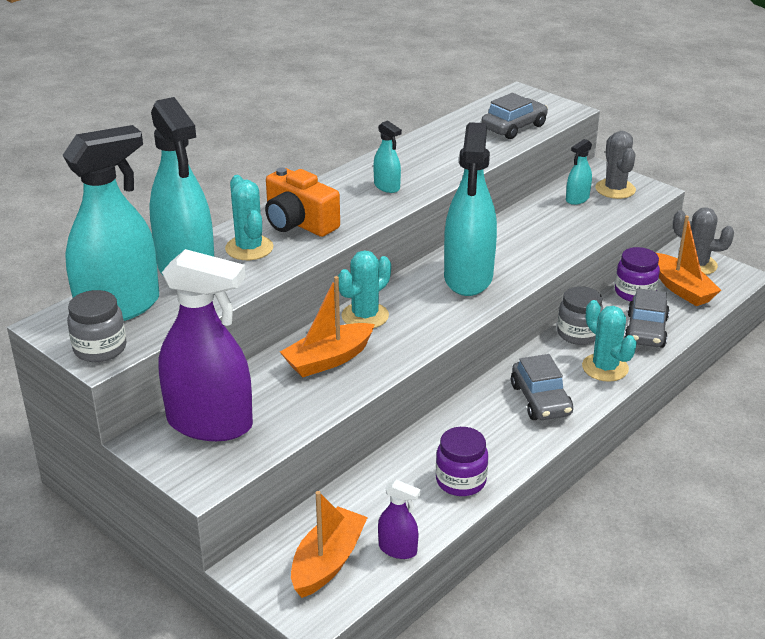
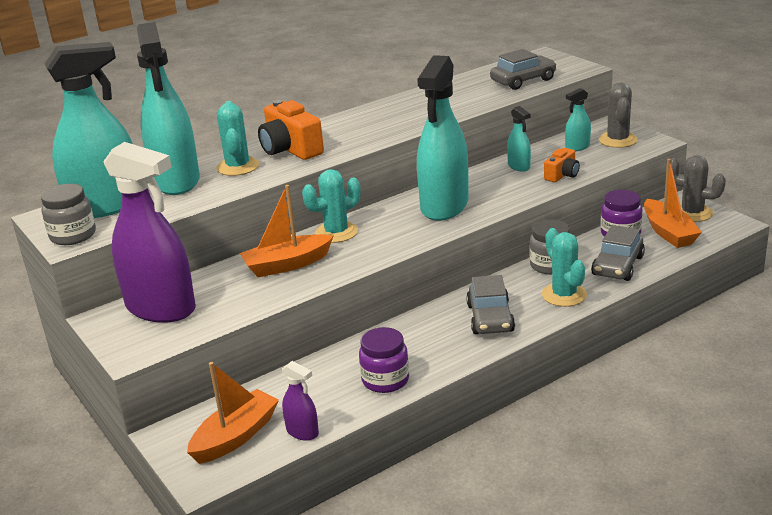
camera: 15 degrees right, 5 degrees down
(387, 187) = (382, 124): turquoise spray bottle -> turquoise spray bottle (519, 166)
(575, 234) = (562, 175): none -> orange camera

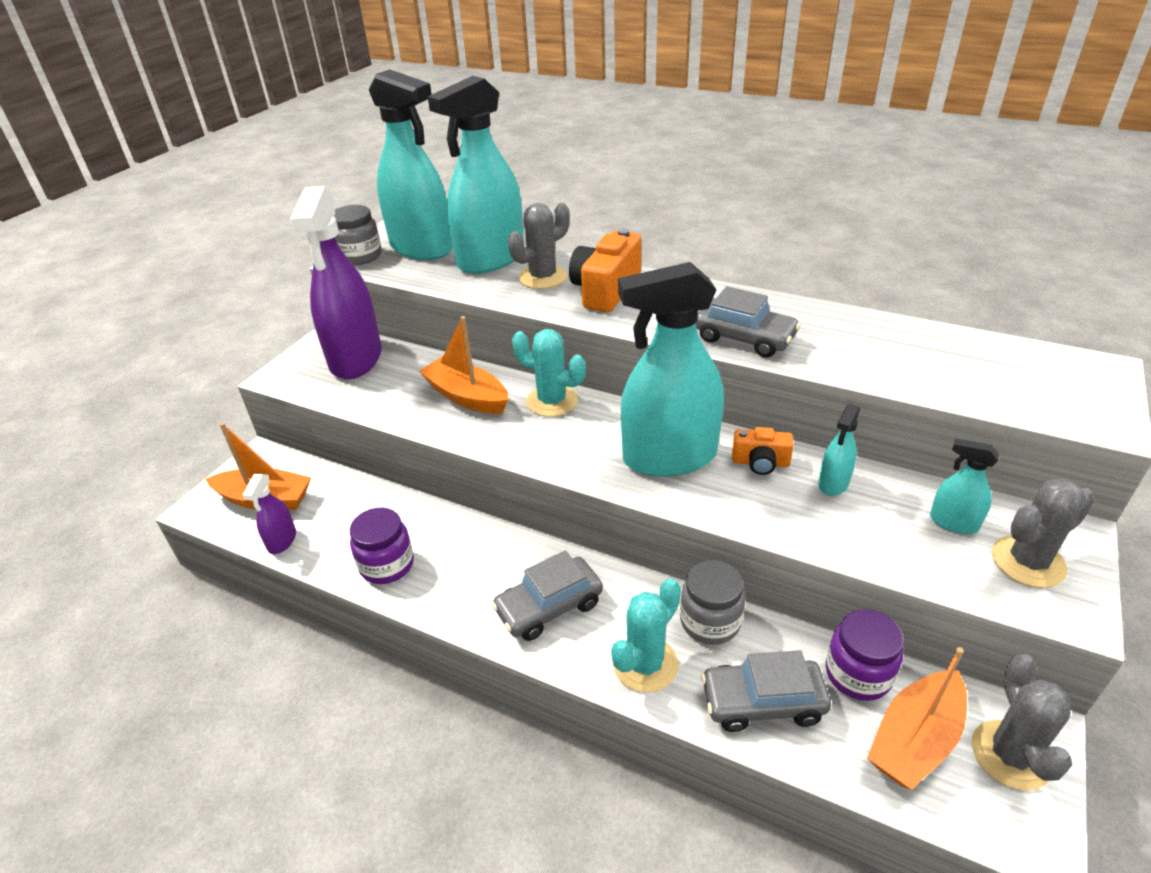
camera: 60 degrees right, 10 degrees up
(238, 167) = (543, 277): turquoise cactus -> grey cactus
(523, 81) = (981, 382): grey car -> grey car (744, 338)
(562, 175) = (848, 537): orange camera -> orange camera (760, 462)

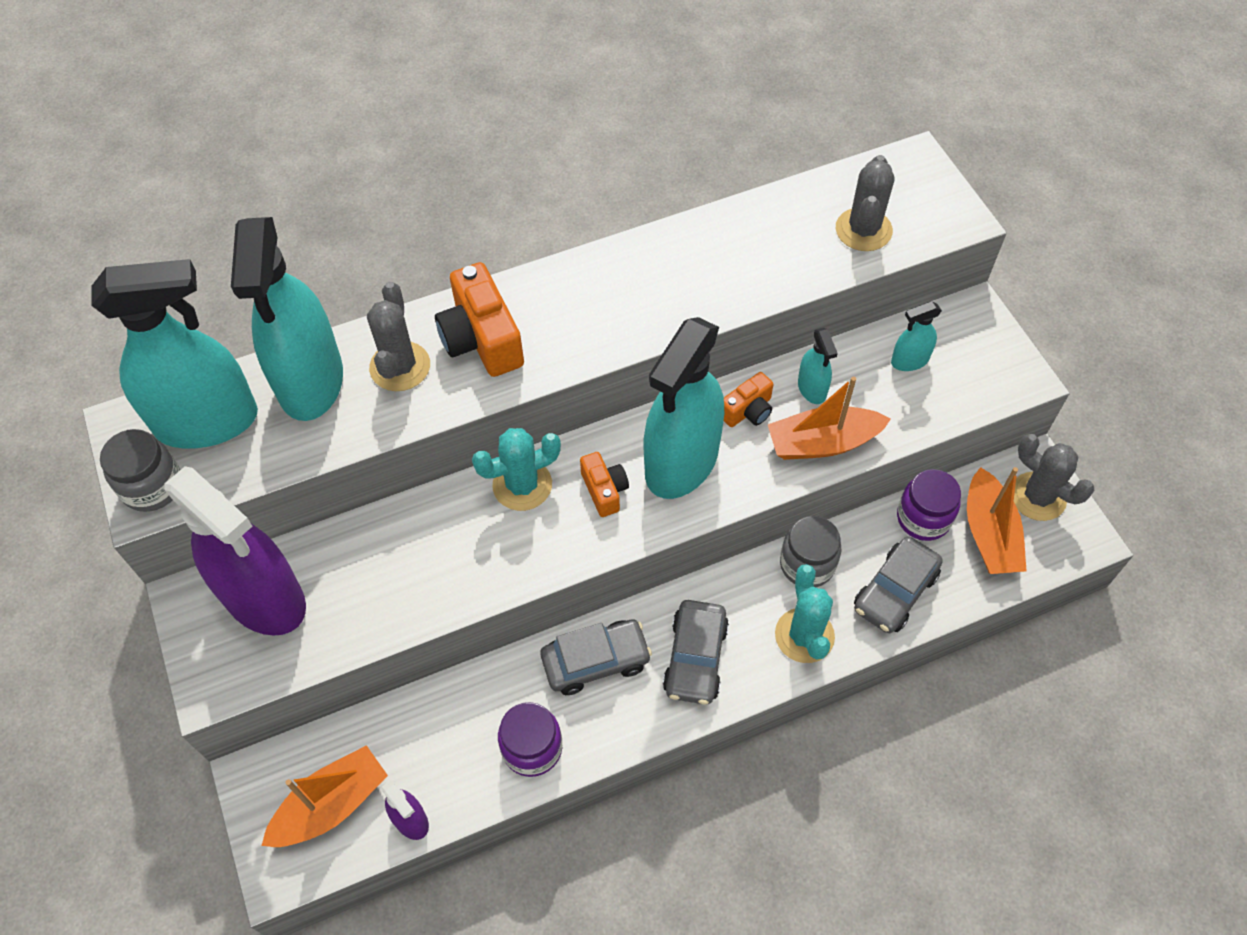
camera: 50 degrees left, 20 degrees up
(467, 396) = (441, 544): orange boat -> orange boat (822, 443)
(596, 437) = (604, 490): none -> orange camera
(744, 338) = (664, 311): grey car -> grey car (596, 661)
(1028, 562) = (973, 358): grey cactus -> grey cactus (863, 230)

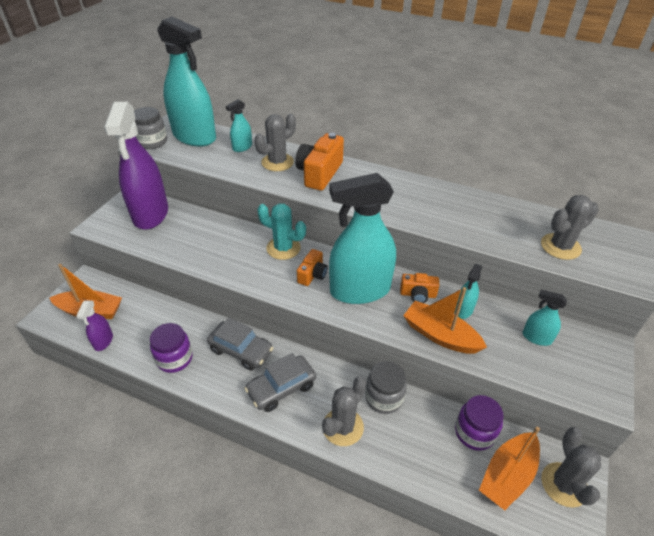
camera: 45 degrees right, 15 degrees down
(311, 381) = (242, 147): turquoise spray bottle -> turquoise spray bottle, size x0.44
(804, 635) = (343, 427): turquoise cactus -> grey cactus
(895, 591) = (415, 452): grey car -> none

